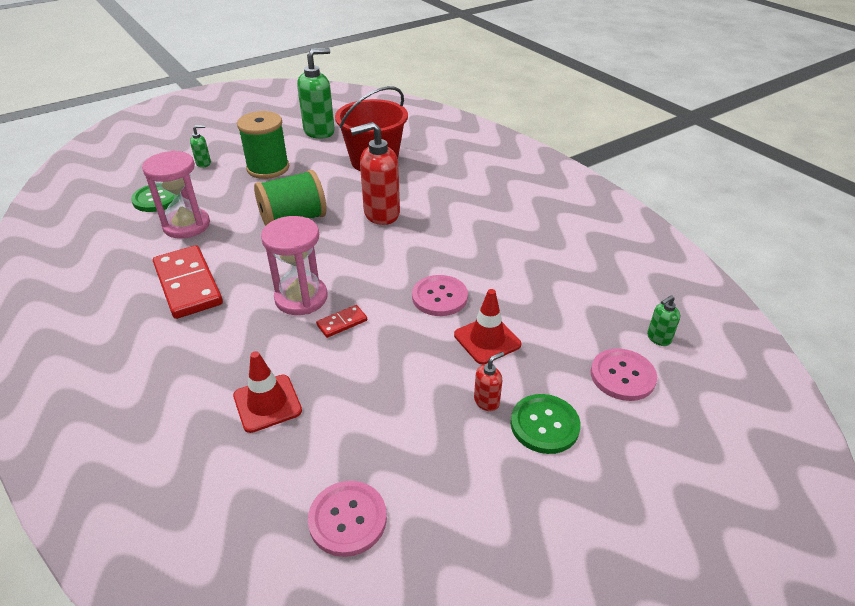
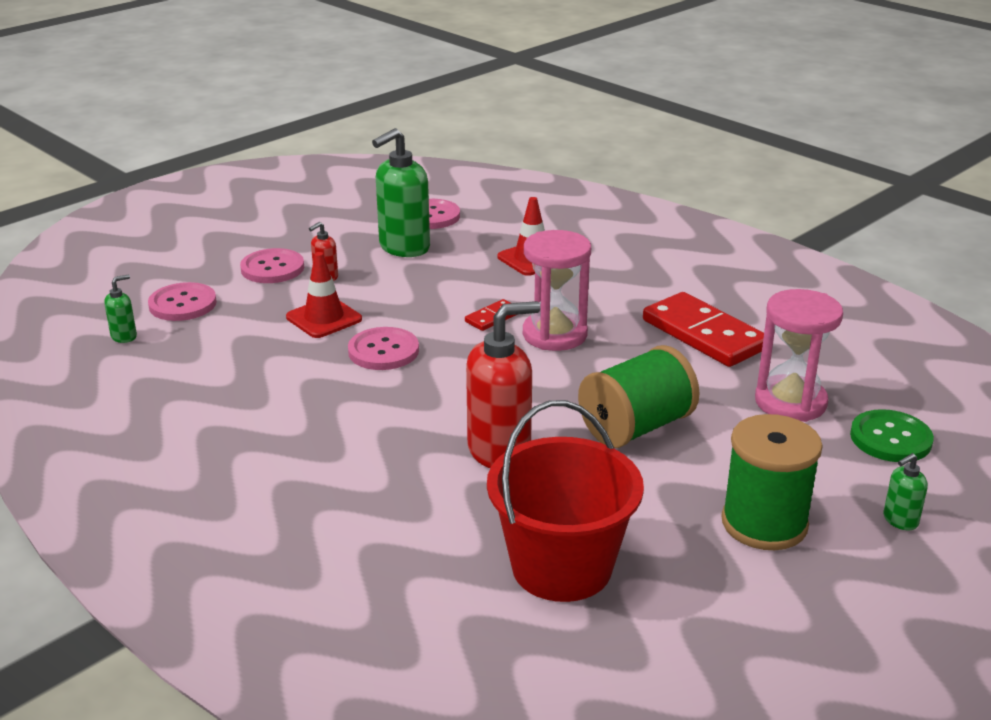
camera: 170 degrees right, 10 degrees down
(319, 131) = (738, 648): green soap dispenser -> green soap dispenser (404, 248)
(544, 425) = (272, 268): green button -> pink button

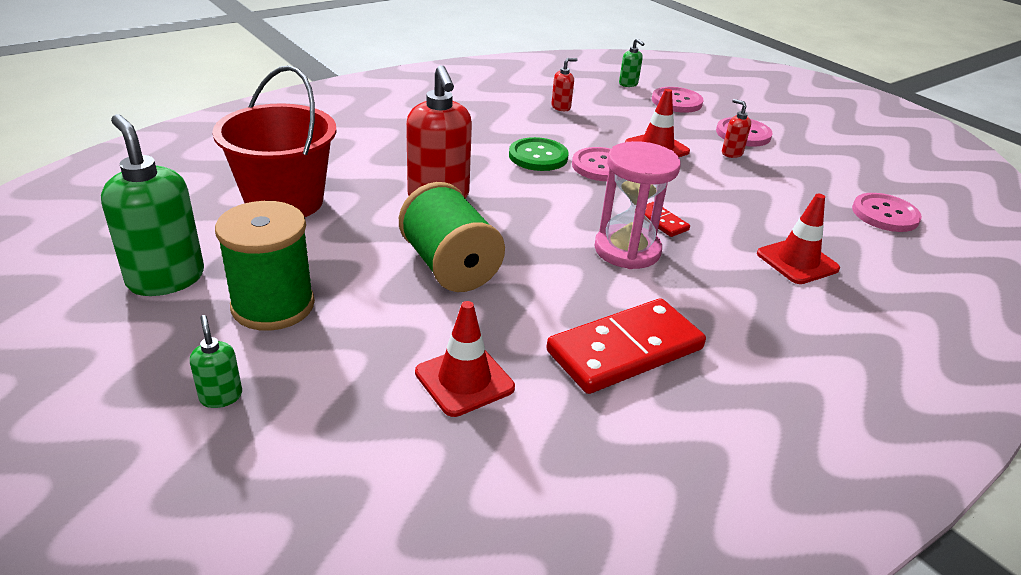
camera: 95 degrees right, 5 degrees up
(215, 384) = (561, 107): none -> red soap dispenser
(404, 248) = (802, 193): green soap dispenser -> green soap dispenser (166, 278)
(790, 402) = (464, 380): pink hourglass -> red traffic cone
(890, 438) = (363, 443): green button -> green button (538, 156)

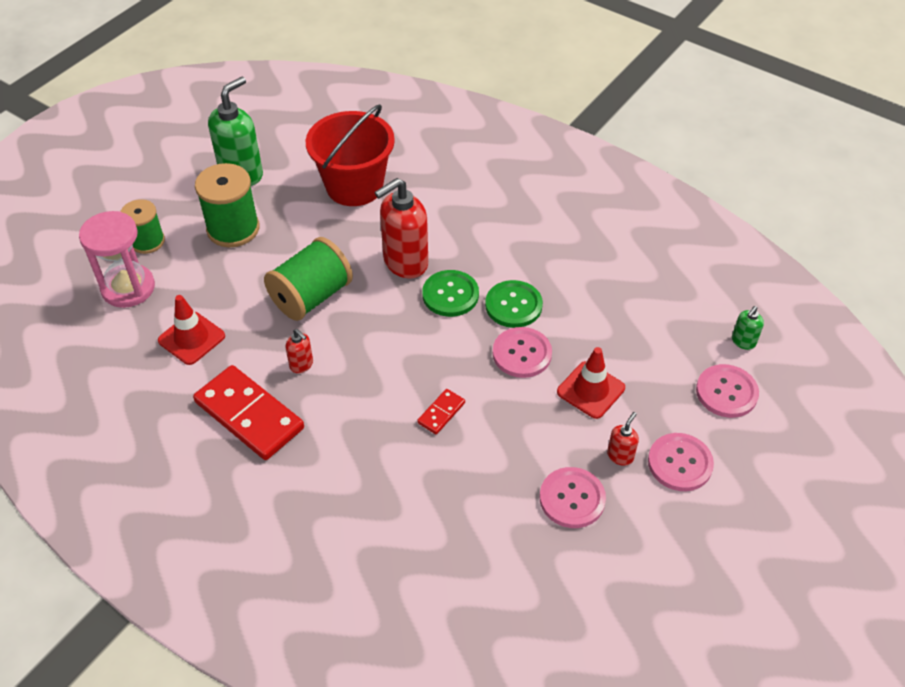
camera: 75 degrees right, 15 degrees up
(221, 396) = (147, 241): green soap dispenser -> green spool
(503, 183) = (450, 295): none -> green button
(561, 107) = (634, 298): red soap dispenser -> red soap dispenser (301, 365)
(627, 250) = (382, 396): pink hourglass -> pink hourglass (128, 288)
(797, 261) = (421, 522): red traffic cone -> none
(885, 214) = (557, 604): pink button -> pink button (572, 499)

